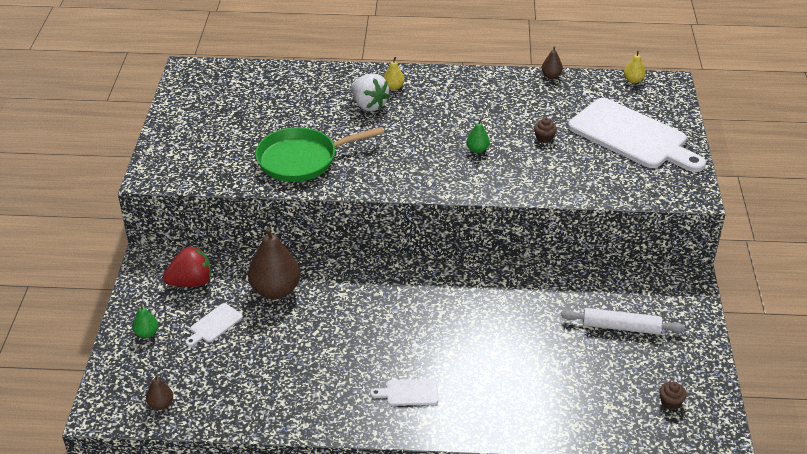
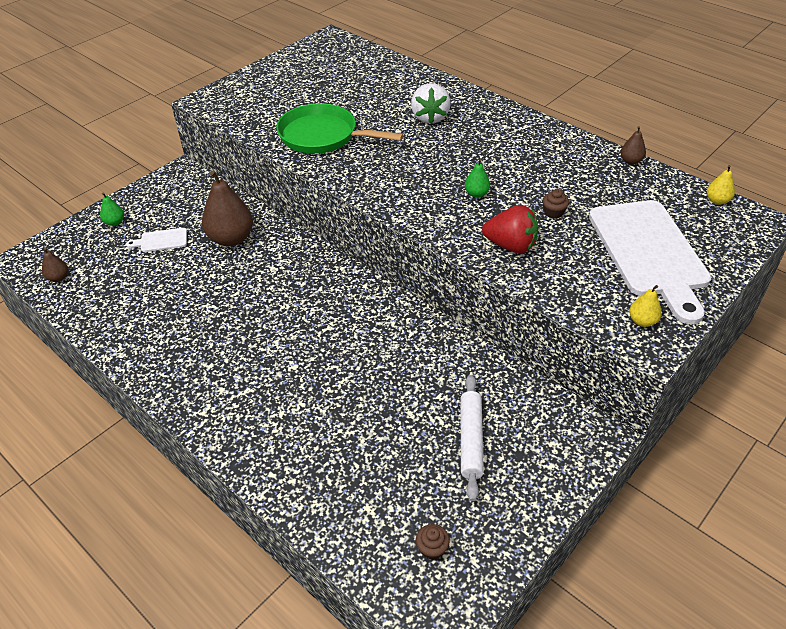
camera: 40 degrees right, 5 degrees up
(191, 282) = (186, 201): red strawberry -> red strawberry (510, 246)
(393, 87) = (469, 112): yellow pear -> yellow pear (642, 321)
(409, 392) = (221, 379): white cutting board -> none
(621, 327) = (471, 440): white rolling pin -> white rolling pin turned 45 degrees clockwise

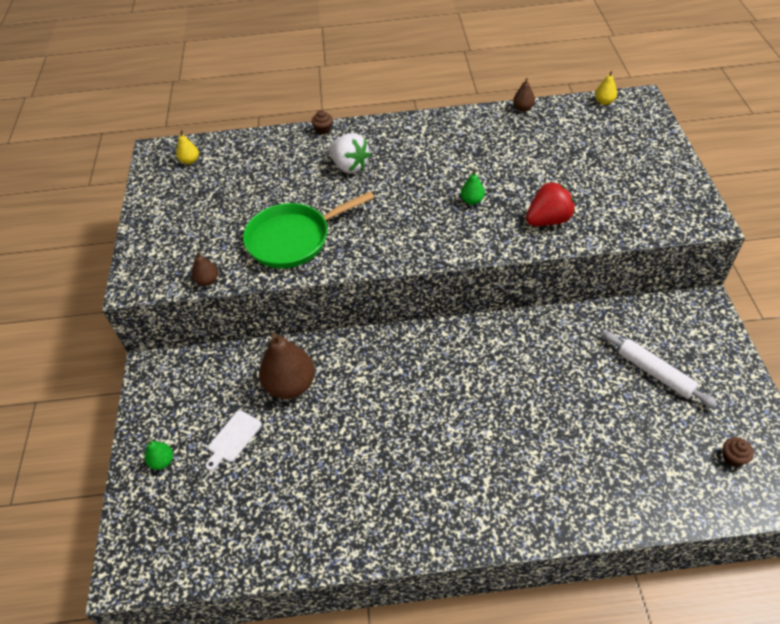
camera: 45 degrees left, 5 degrees up
(58, 278) = (191, 553): brown pear -> brown pear (207, 281)
(553, 212) = (536, 177): brown cupcake -> brown cupcake (323, 130)
(642, 321) = (682, 209): yellow pear -> yellow pear (190, 161)
(649, 252) = (622, 163): white cutting board -> none

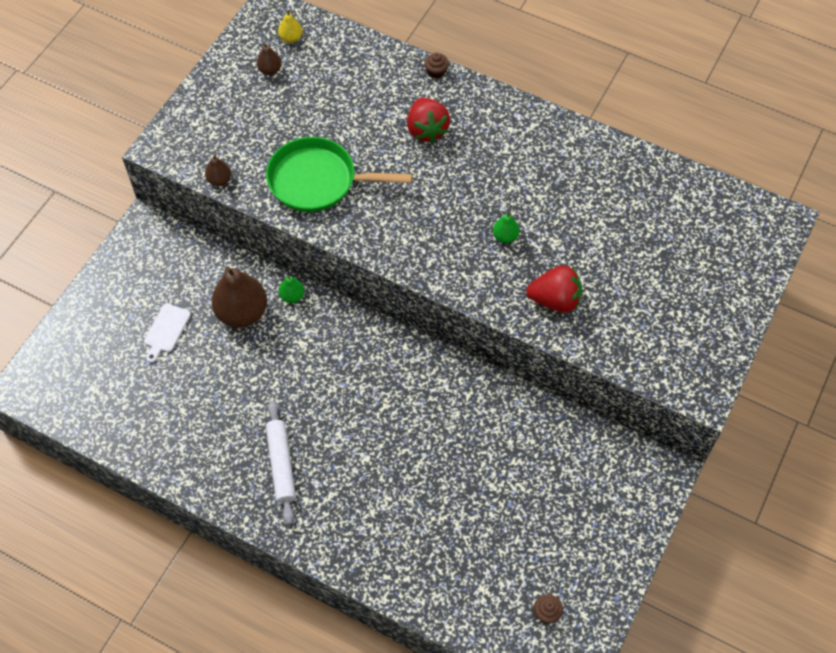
camera: 30 degrees right, 10 degrees up
(162, 461) = (102, 315): green pear -> green pear (292, 296)
(233, 438) = (166, 330): white cutting board -> white cutting board turned 45 degrees counterclockwise
(349, 166) = (427, 130): white strawberry -> red strawberry
(523, 108) = (650, 160): brown pear -> brown pear (270, 70)
(604, 102) = (741, 201): yellow pear -> none
(655, 373) = (554, 501): white rolling pin -> white rolling pin (281, 464)

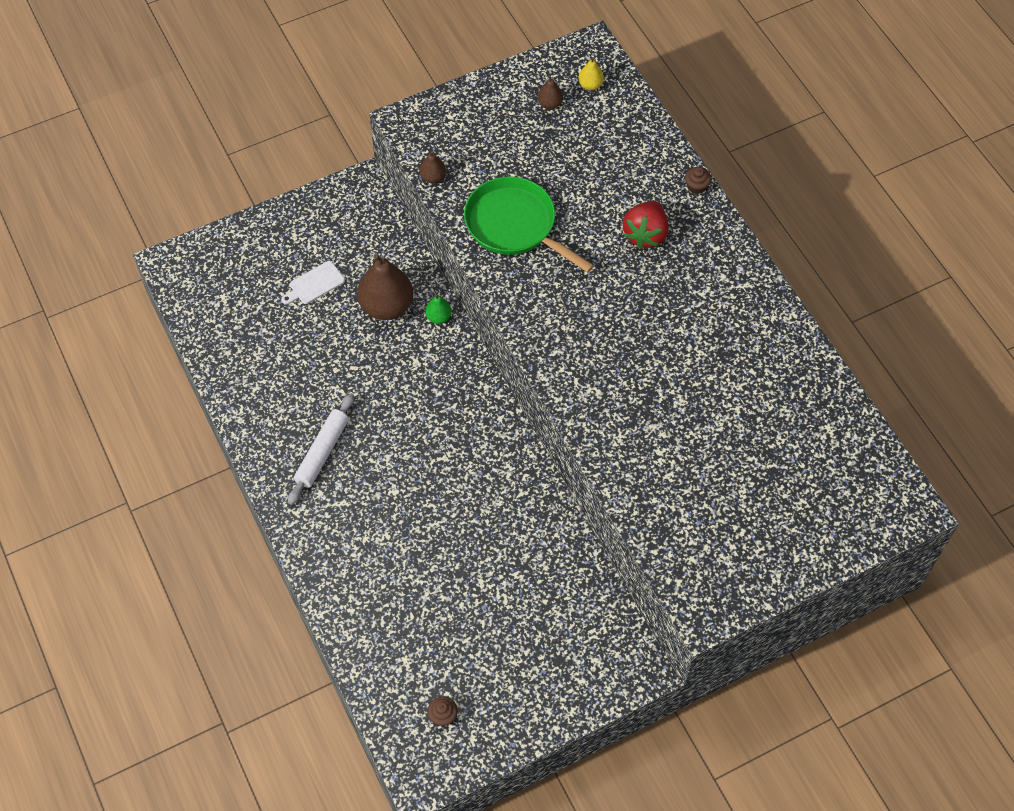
camera: 35 degrees right, 0 degrees up
(505, 236) = (639, 369): green pear -> none
(555, 300) = (638, 451): red strawberry -> none

